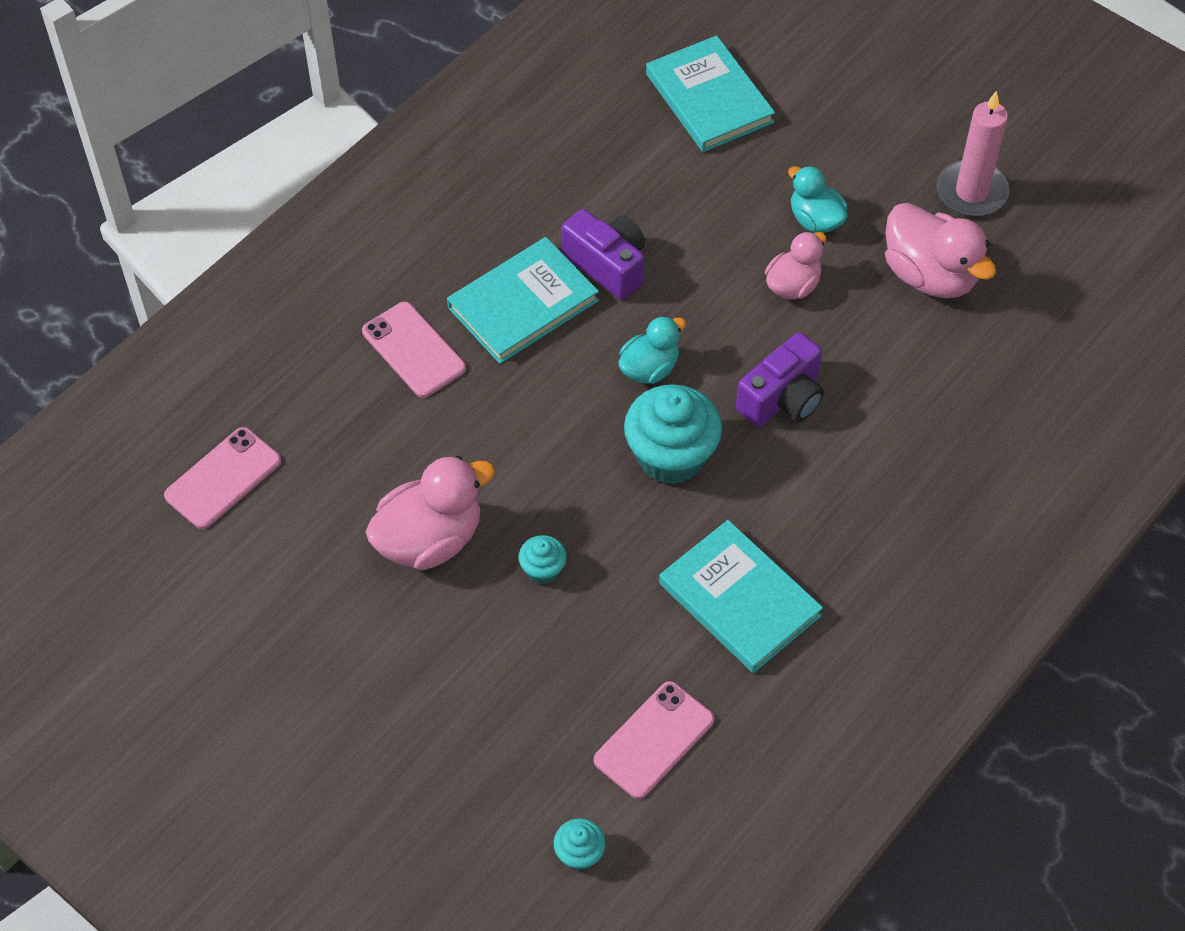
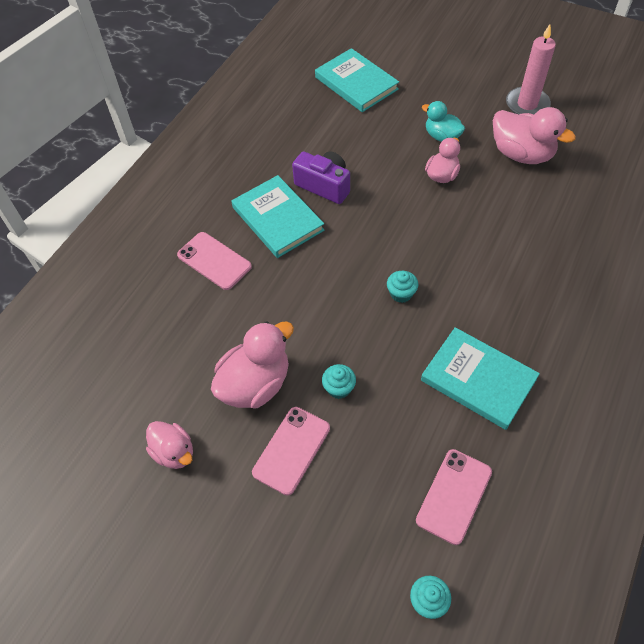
camera: 10 degrees left, 0 degrees up
(223, 478) = (102, 372): pink phone -> pink phone (291, 450)
(300, 606) = (174, 452): none -> pink duck
(523, 304) = (277, 219): turquoise book -> turquoise book turned 75 degrees counterclockwise
(649, 368) = (369, 242): turquoise duck -> none
(671, 456) = (401, 293): turquoise cupcake -> turquoise cupcake, size x0.48
(782, 398) = (459, 243): purple camera -> none

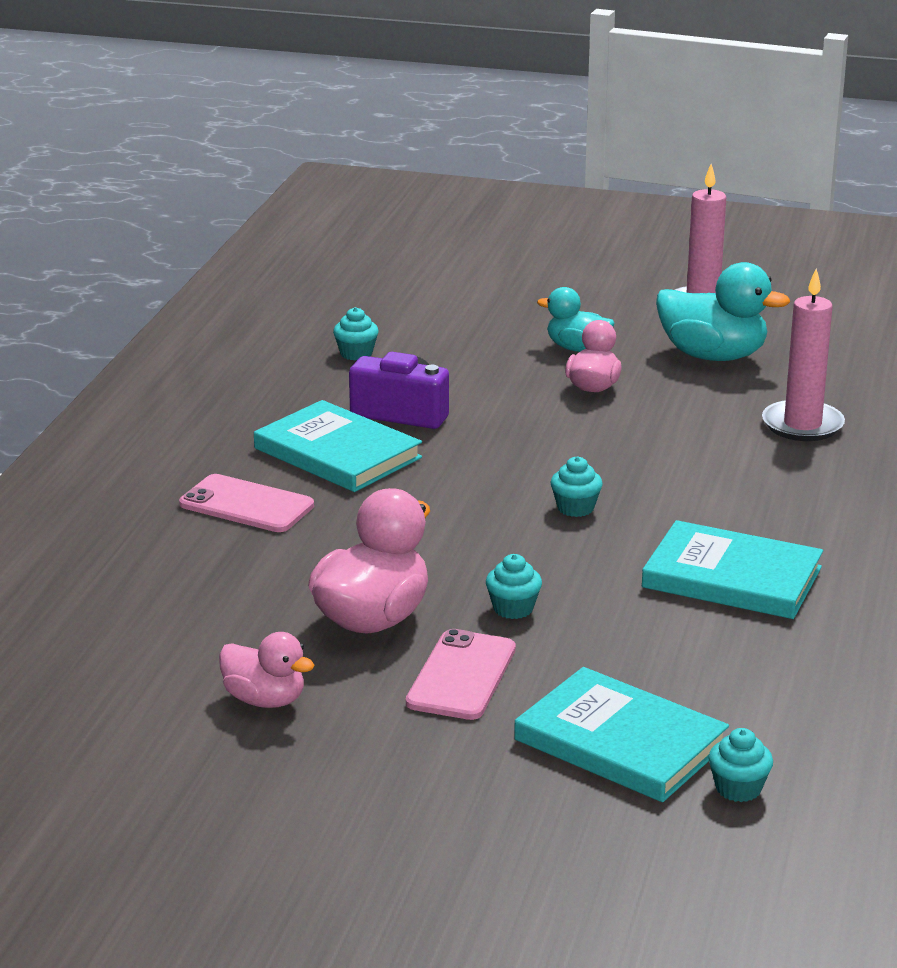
camera: 15 degrees left, 30 degrees down
(313, 125) = (356, 353): none -> turquoise cupcake
(356, 83) = (411, 305): turquoise book -> turquoise book (620, 742)
(454, 496) = (738, 689): pink phone -> none
(521, 154) = (713, 356): pink duck -> turquoise duck
(560, 231) = (802, 425): none -> pink candle

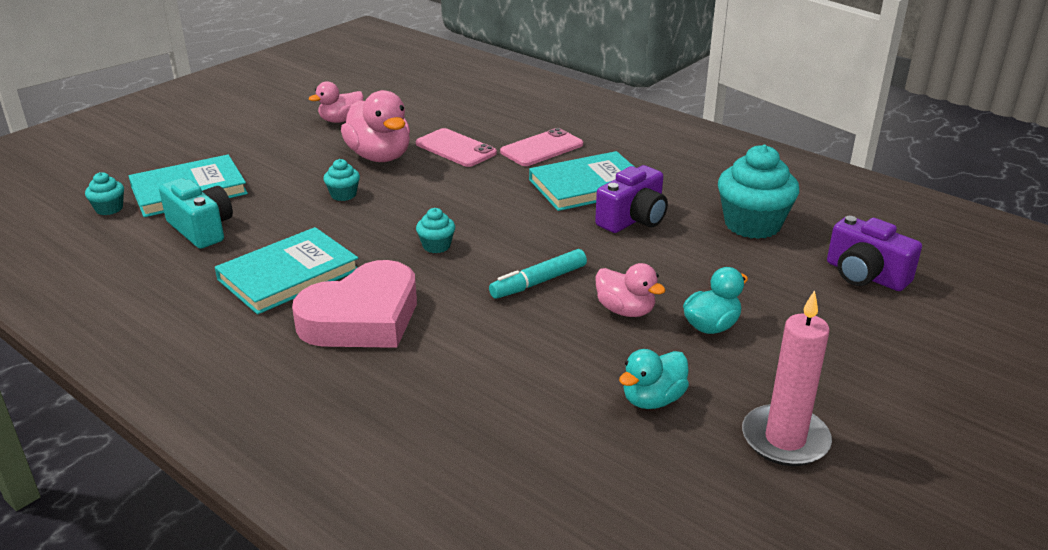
camera: 115 degrees right, 5 degrees up
(356, 353) = (752, 224): turquoise cupcake -> turquoise cupcake, size x2.08
(415, 298) = (865, 275): none -> purple camera
(461, 676) = (299, 166): pink phone -> pink phone (455, 148)
(588, 436) = (538, 282): none -> turquoise marker
(705, 681) = (201, 229): none -> turquoise camera
(713, 356) = (652, 399): turquoise duck -> turquoise duck, size x0.61
(756, 507) = (362, 318): none -> pink heart
(802, 425) = (471, 397): pink candle -> none

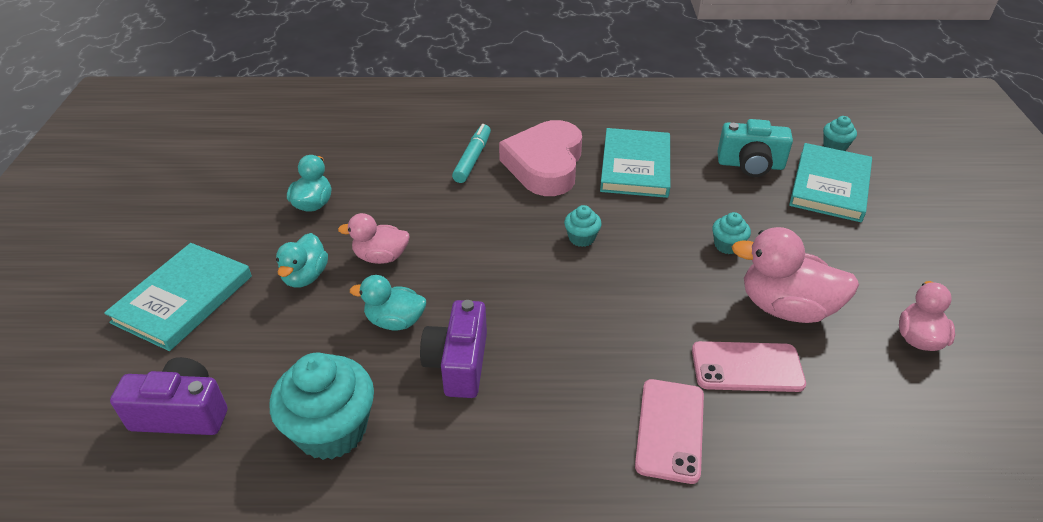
camera: 140 degrees right, 10 degrees up
(538, 282) = (468, 247): turquoise marker -> turquoise marker (472, 159)
(588, 185) = (550, 390): turquoise book -> turquoise book (183, 299)
(656, 260) = (395, 321): none -> turquoise duck
(785, 439) = (214, 219): pink candle -> none

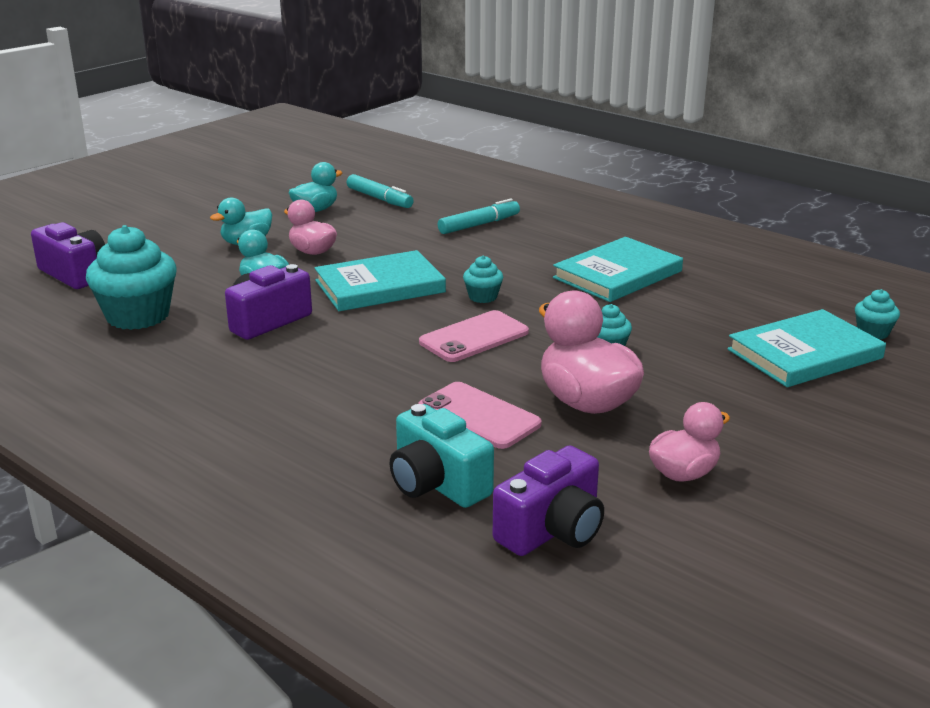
camera: 40 degrees right, 15 degrees down
(183, 299) = (158, 226): turquoise book -> turquoise book (380, 286)
(352, 165) = (379, 199): none -> turquoise marker
(545, 165) = (534, 247): pink heart -> none
(670, 430) = (350, 416): pink phone -> pink phone (474, 337)
(750, 165) = (742, 312): turquoise camera -> turquoise camera (437, 484)
(932, 447) = (552, 530): none -> purple camera

